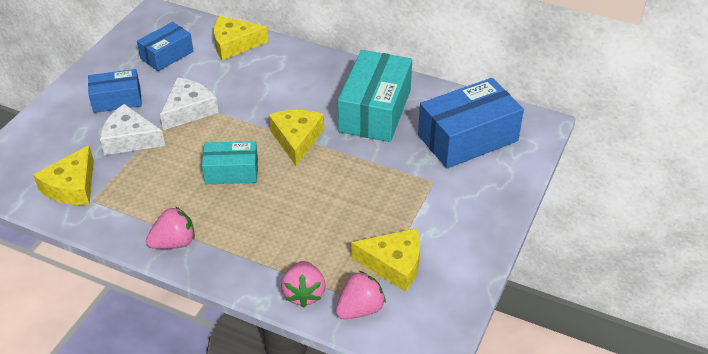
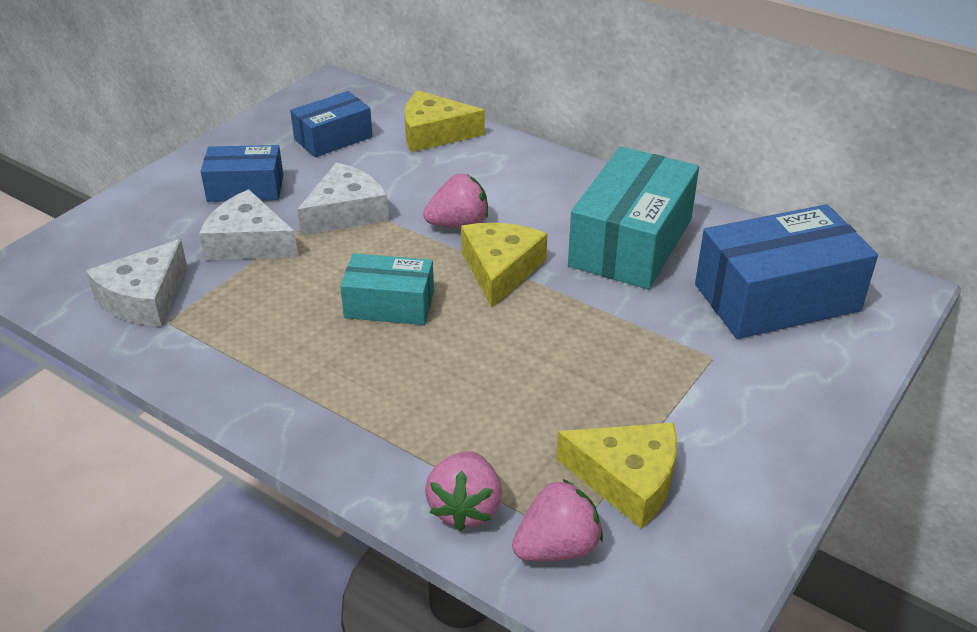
camera: 10 degrees right, 5 degrees down
(72, 186) = (144, 298): yellow cheese -> white cheese
(174, 243) = (274, 399): pink strawberry -> pink strawberry (459, 224)

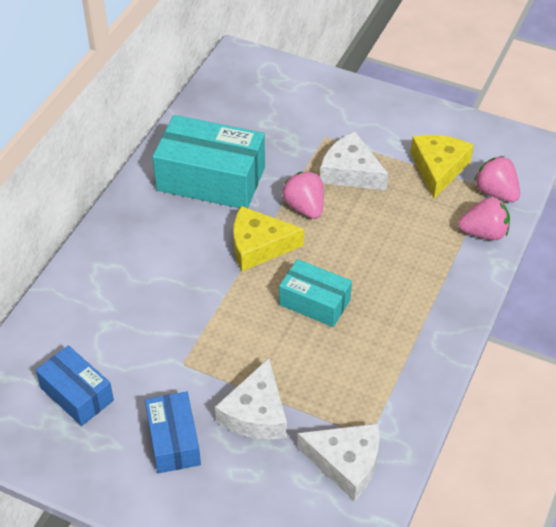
camera: 100 degrees left, 10 degrees up
(346, 212) = (200, 355): white cheese -> white cheese (350, 172)
(389, 305) = (314, 302): turquoise box -> turquoise box turned 60 degrees counterclockwise
(434, 133) = (62, 318): yellow cheese -> none
(459, 224) = (205, 278): pink strawberry -> pink strawberry (304, 207)
(777, 298) = (259, 109): blue box -> none

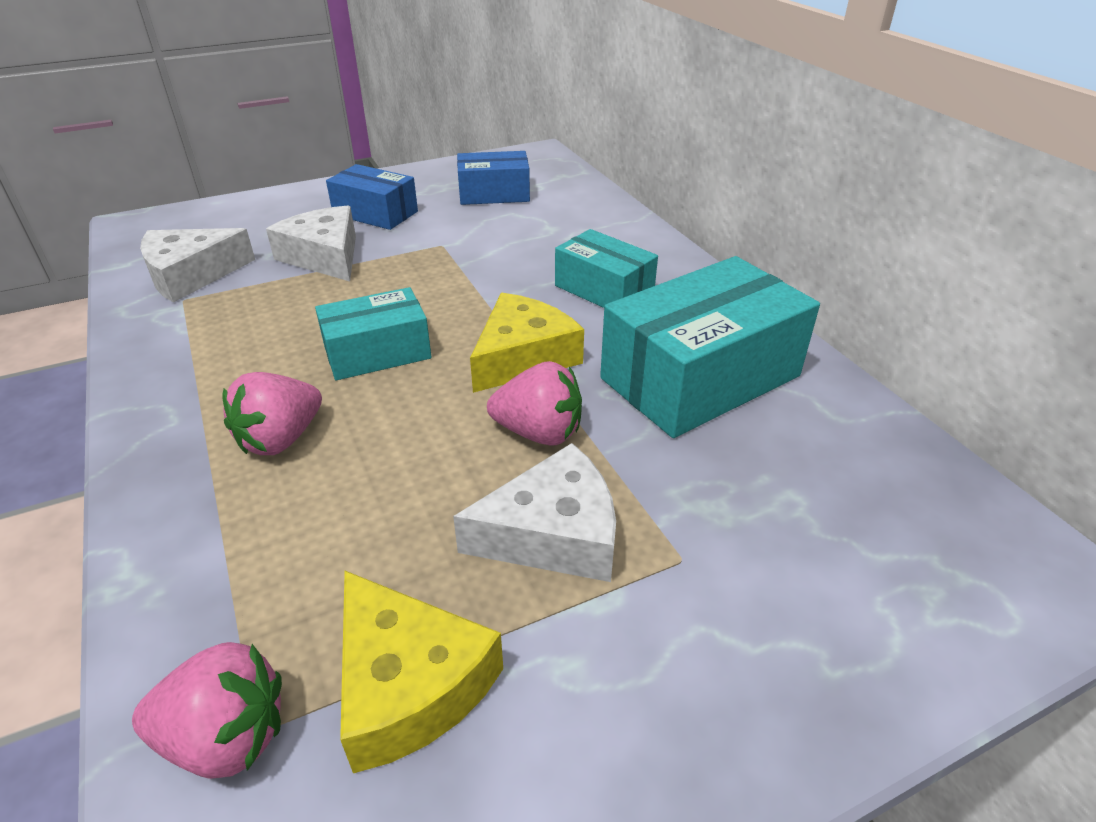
camera: 130 degrees right, 10 degrees down
(163, 253) = (604, 289): none -> turquoise box
(484, 233) = (193, 618): pink strawberry -> pink strawberry (281, 439)

